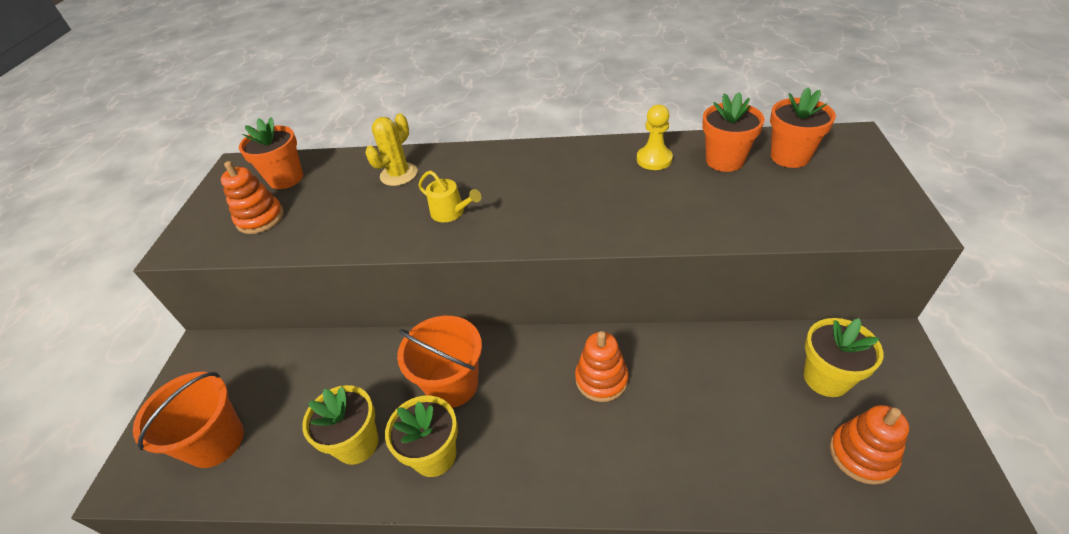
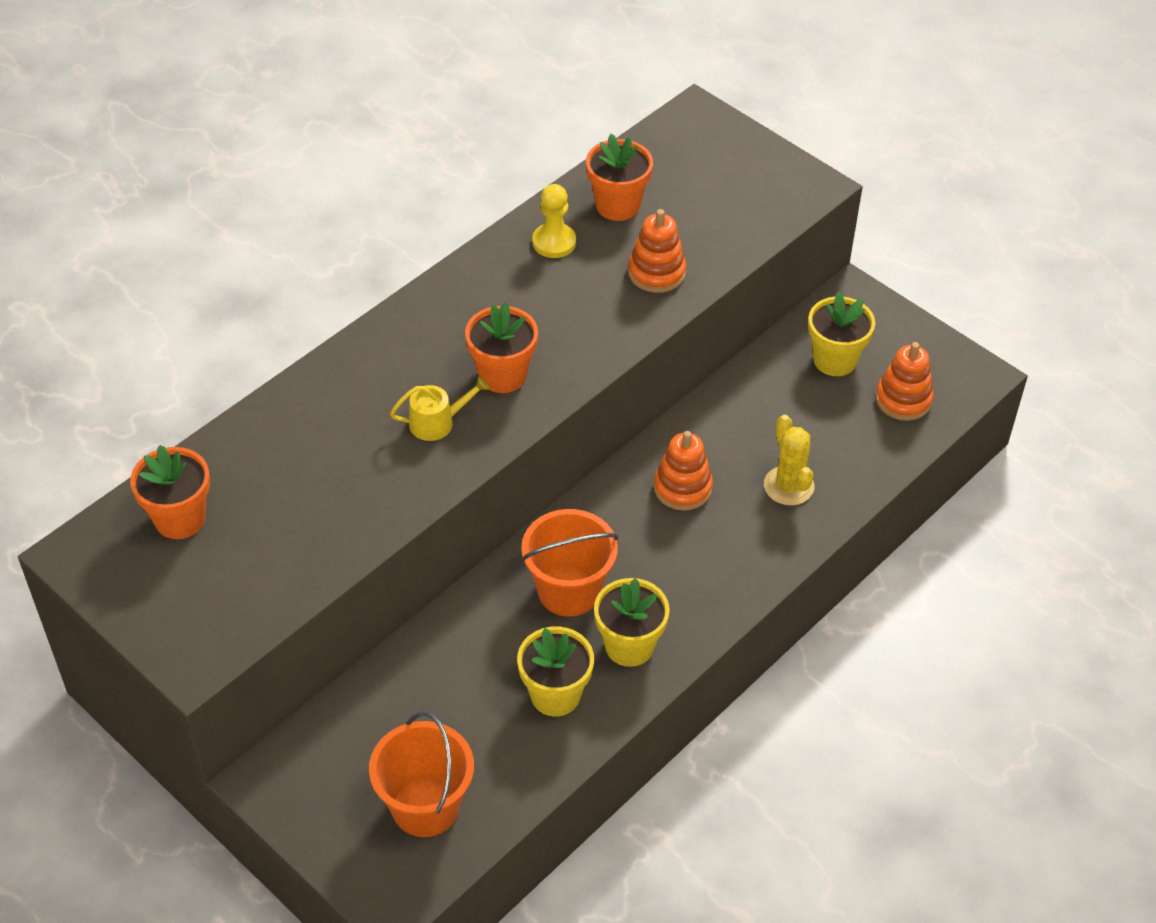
camera: 55 degrees left, 5 degrees up
(260, 218) = (236, 572): orange stacking toy -> orange stacking toy (656, 272)
(399, 174) = (313, 424): yellow cactus -> yellow cactus (788, 486)
(790, 156) = (667, 168): orange flower pot -> orange flower pot (502, 375)

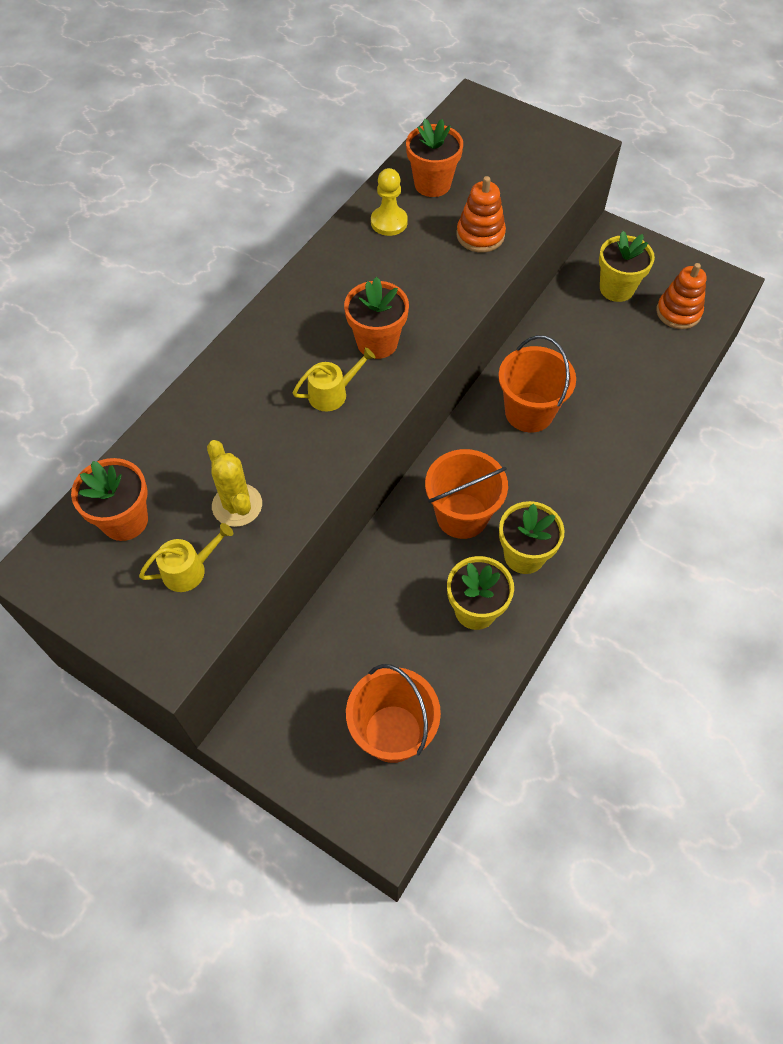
camera: 10 degrees left, 10 degrees up
(236, 579) = (189, 570): none -> yellow watering can
(682, 488) = (529, 412): orange stacking toy -> orange bucket
(788, 486) = (611, 397): yellow cactus -> yellow cactus (237, 505)

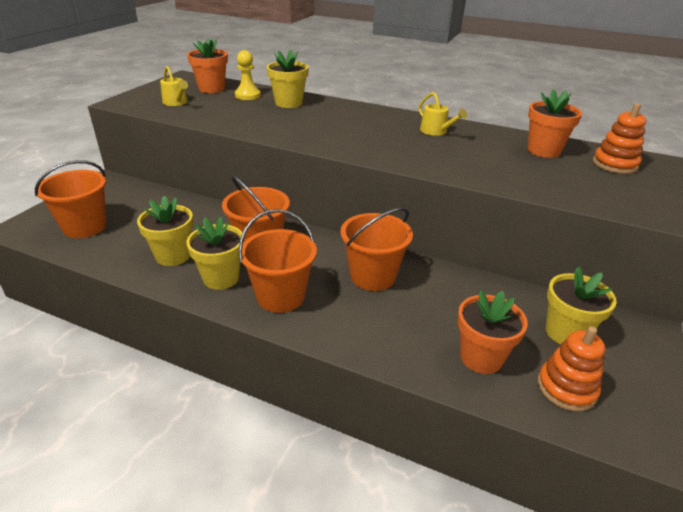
camera: 80 degrees right, 25 degrees down
(224, 411) = (288, 103): none -> yellow flower pot
(237, 505) = (219, 110): yellow cactus -> none
(332, 393) = (309, 128): yellow watering can -> yellow watering can (436, 131)
(377, 342) = (360, 138): orange flower pot -> orange flower pot (481, 357)
(389, 222) = (485, 137): yellow pawn -> yellow pawn (247, 95)
(480, 235) = (501, 171): orange stacking toy -> orange stacking toy (614, 164)
(559, 498) = (280, 296): none -> orange bucket

